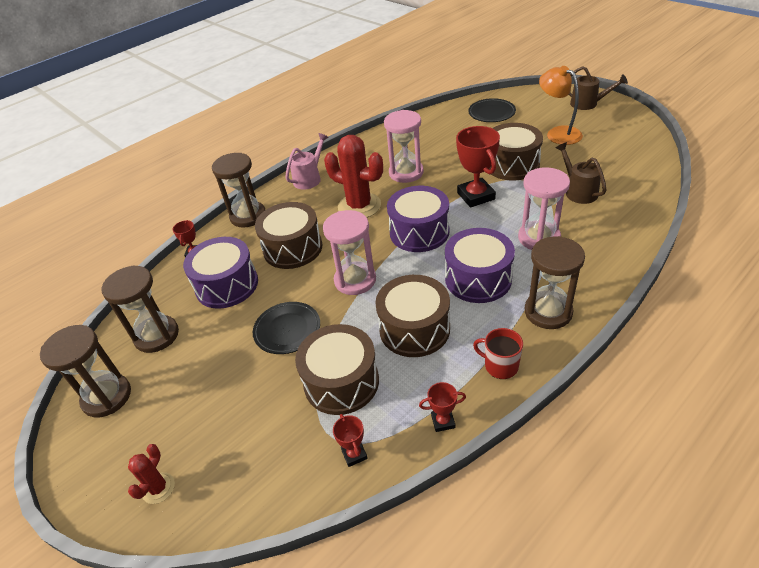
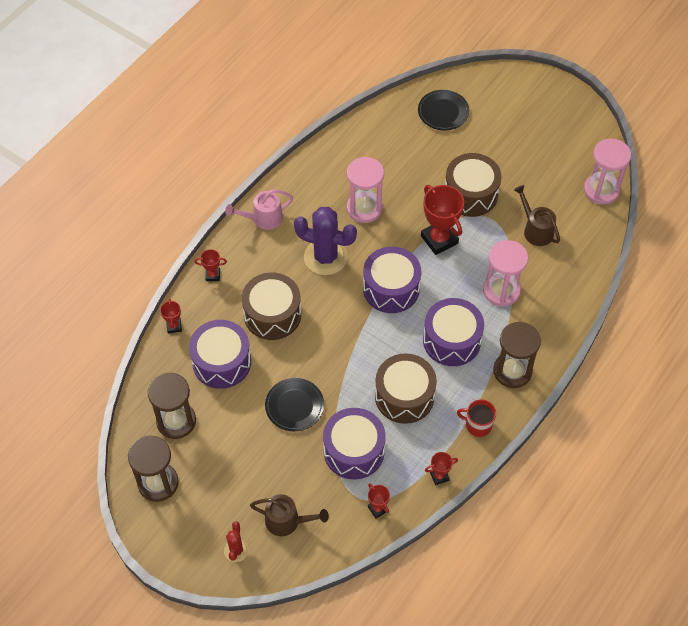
camera: 15 degrees left, 15 degrees up
(248, 216) = (213, 275): brown hourglass -> red trophy
(309, 178) = (263, 219): pink watering can -> pink watering can turned 135 degrees counterclockwise
(341, 382) = (354, 451): brown drum -> purple drum
(355, 280) = (342, 349): pink hourglass -> pink hourglass (601, 190)
(359, 206) = (325, 257): red cactus -> purple cactus
(558, 133) = (514, 145): orange lamp -> none
(588, 104) = (545, 97): brown watering can -> brown watering can (287, 521)

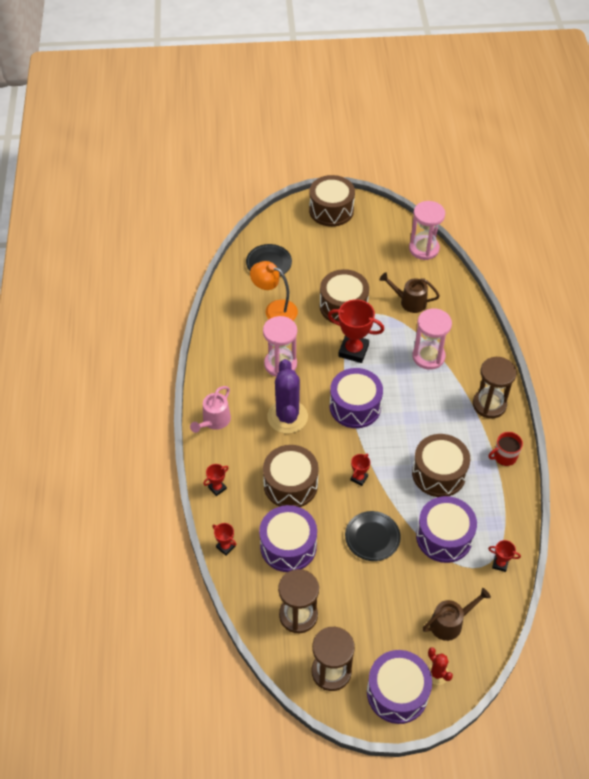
camera: 40 degrees left, 5 degrees down
(325, 257) = (287, 417): purple cactus -> purple cactus turned 75 degrees counterclockwise
(407, 157) = (274, 309): none -> orange lamp
(439, 476) = (516, 510): red trophy -> red trophy (359, 478)
(451, 340) = (430, 412): purple drum -> purple drum (397, 693)
(550, 98) = (331, 210): none -> brown drum

